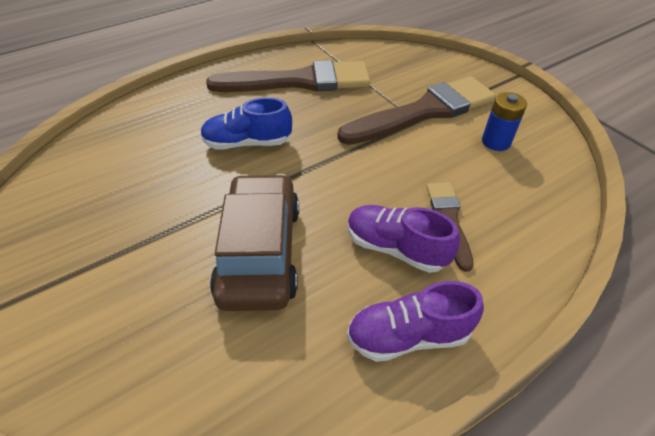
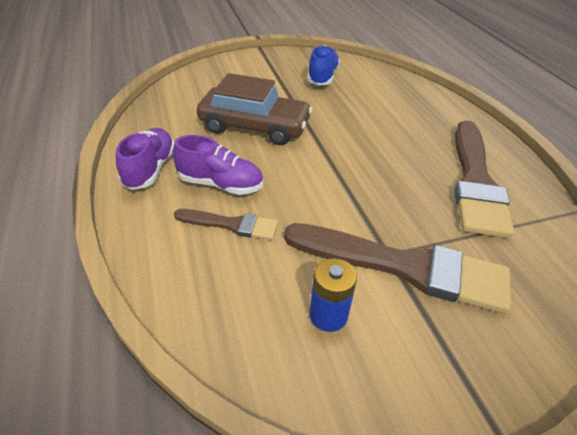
camera: 105 degrees right, 5 degrees down
(247, 143) = (373, 136): blue shoe -> blue shoe (322, 77)
(395, 248) = (220, 184): purple shoe -> purple shoe turned 60 degrees clockwise
(424, 111) = (405, 267): brown brush -> brown brush turned 60 degrees counterclockwise

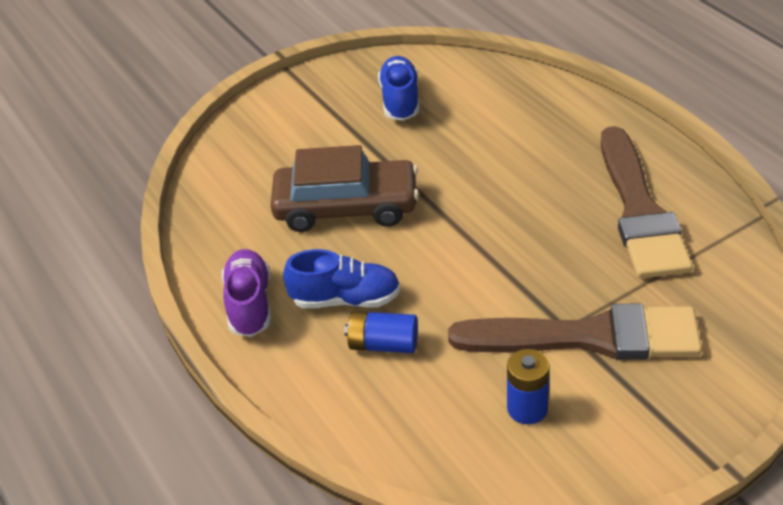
camera: 10 degrees left, 0 degrees up
(220, 184) = (345, 299): purple shoe -> blue shoe
(231, 224) = (383, 344): brown brush -> blue battery

